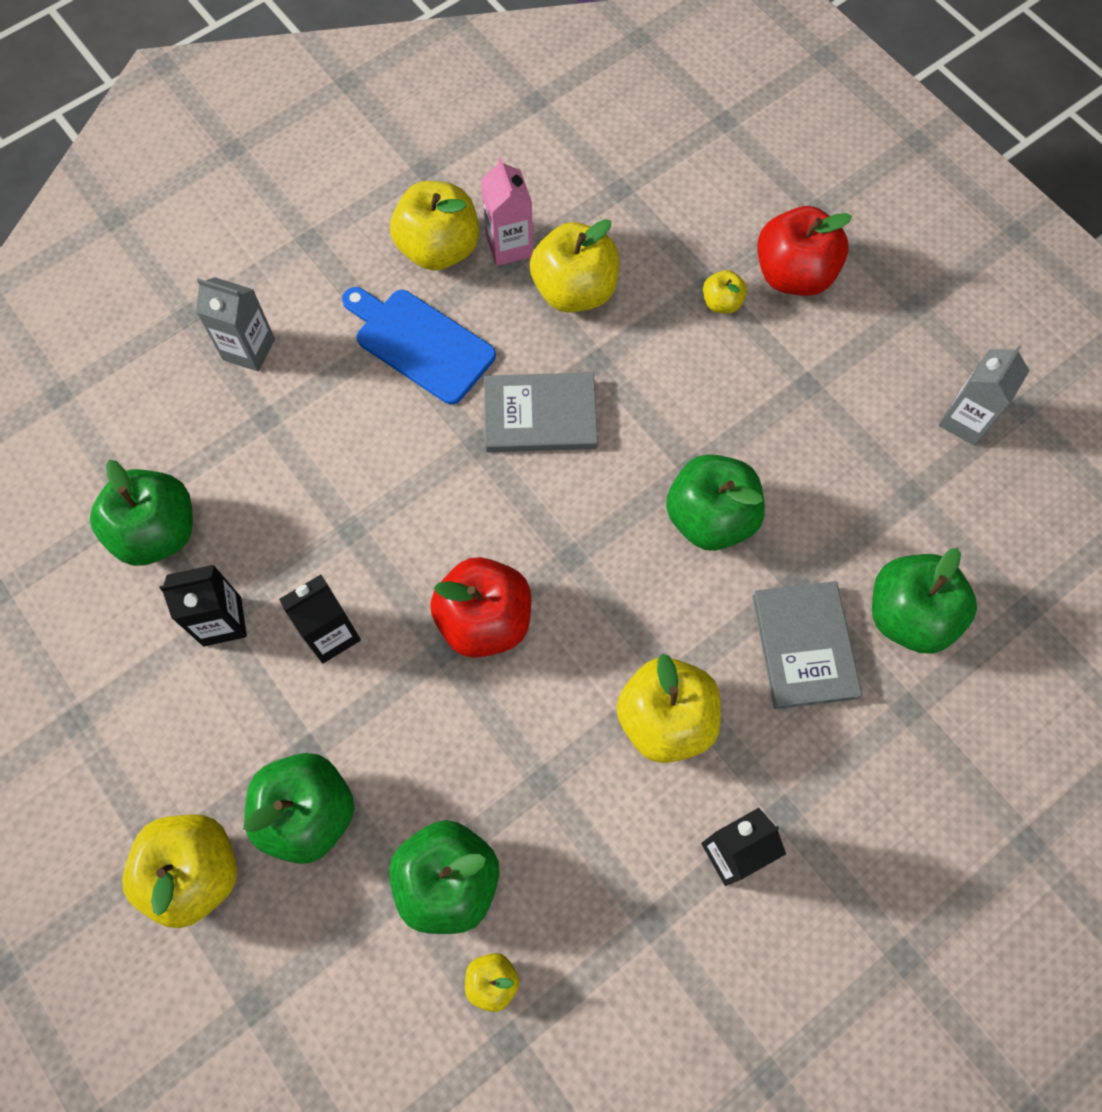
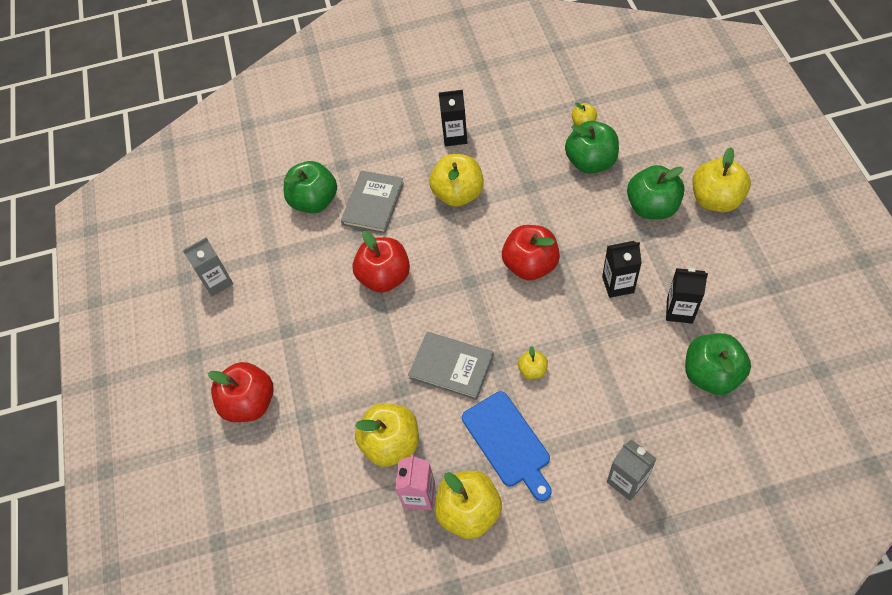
camera: 150 degrees left, 10 degrees down
(710, 518) = (384, 277): green apple -> red apple
(721, 303) = (304, 400): yellow apple -> yellow apple (532, 370)

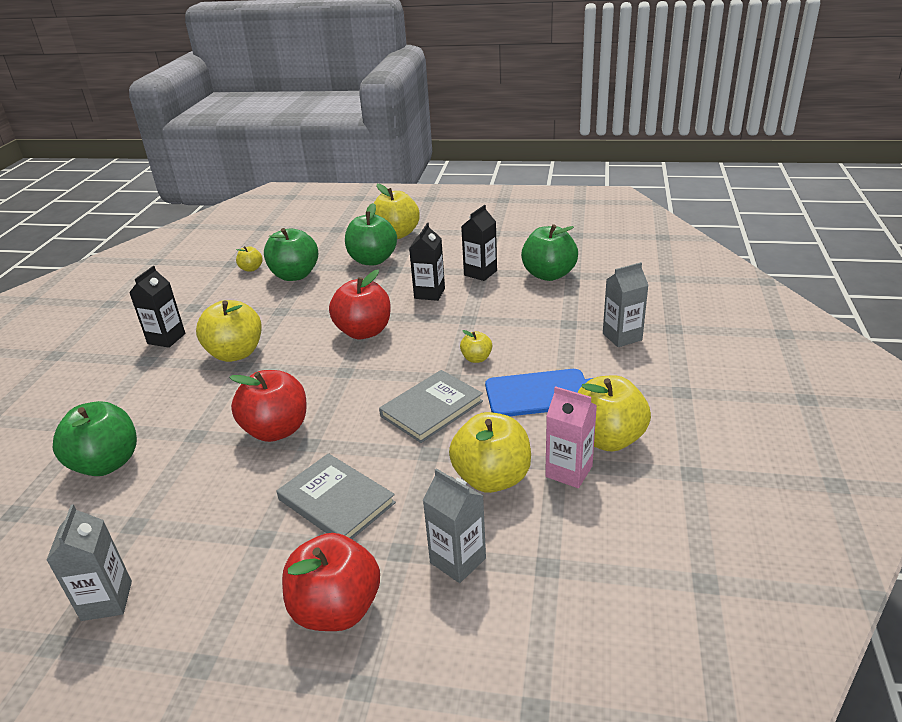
camera: 70 degrees left, 25 degrees down
(308, 454) = (458, 560): none -> grey carton
(373, 204) = (172, 415): grey book -> grey book (336, 501)

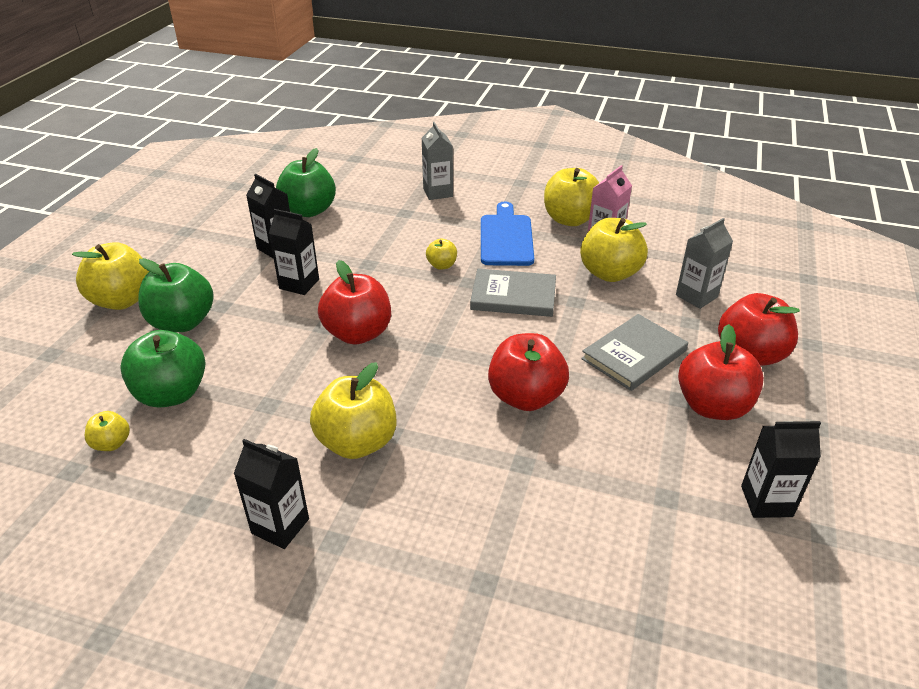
camera: 85 degrees left, 5 degrees up
(107, 463) = (564, 544): green apple -> none
(107, 601) = (766, 501): grey carton -> black carton
(248, 565) = (712, 406): none -> red apple
(431, 408) = (513, 296): grey book -> grey book turned 45 degrees counterclockwise

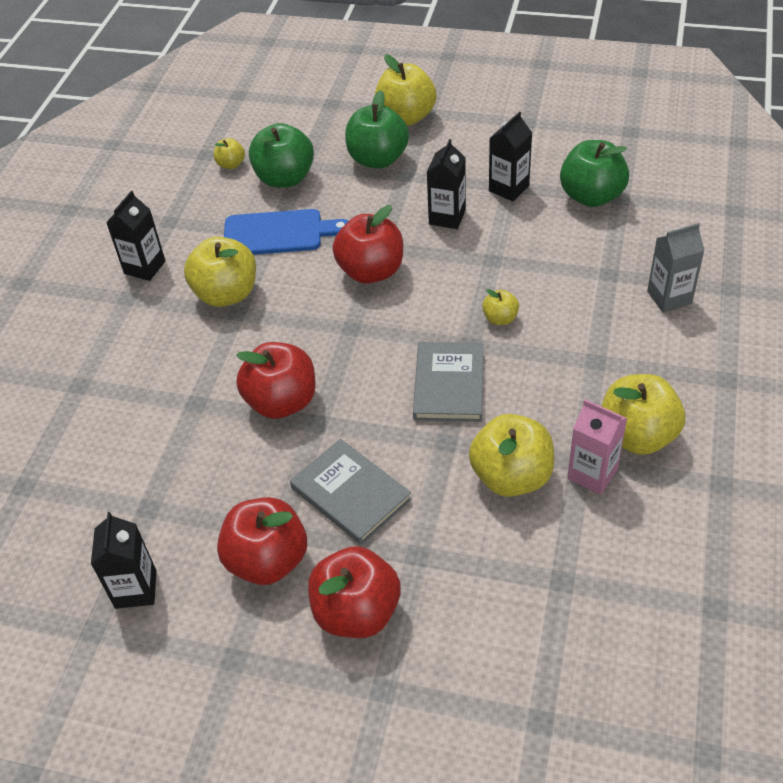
camera: 90 degrees right, 10 degrees up
(506, 238) = (573, 371): blue cutting board -> blue cutting board (278, 233)
(696, 296) = (474, 568): grey carton -> none

